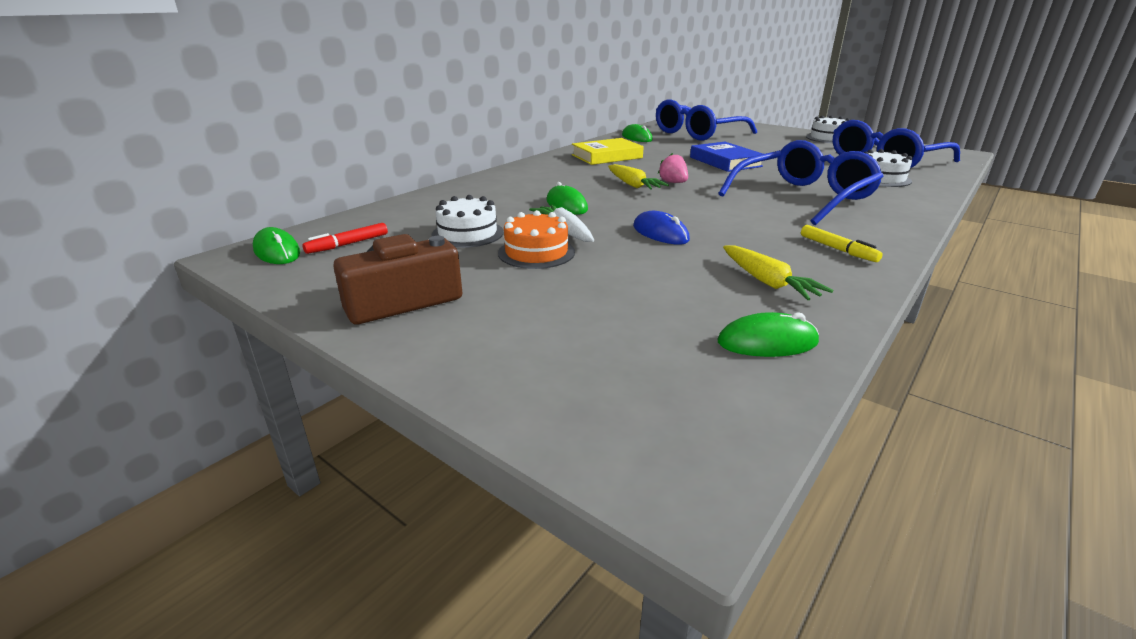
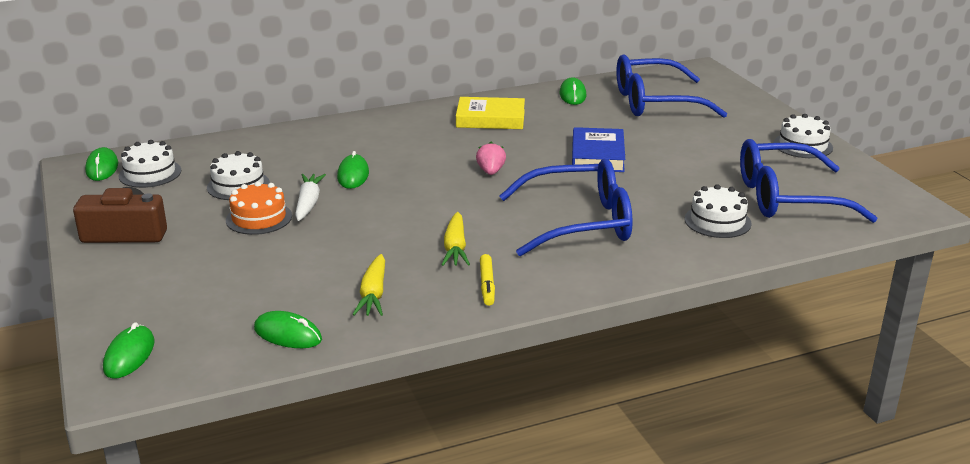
camera: 30 degrees right, 0 degrees up
(348, 244) = (150, 173): red marker -> white cake
(633, 185) = (448, 165): yellow carrot -> yellow carrot (455, 248)
(634, 436) = (129, 355): none -> green mouse
(660, 233) = (376, 226): blue mouse -> none

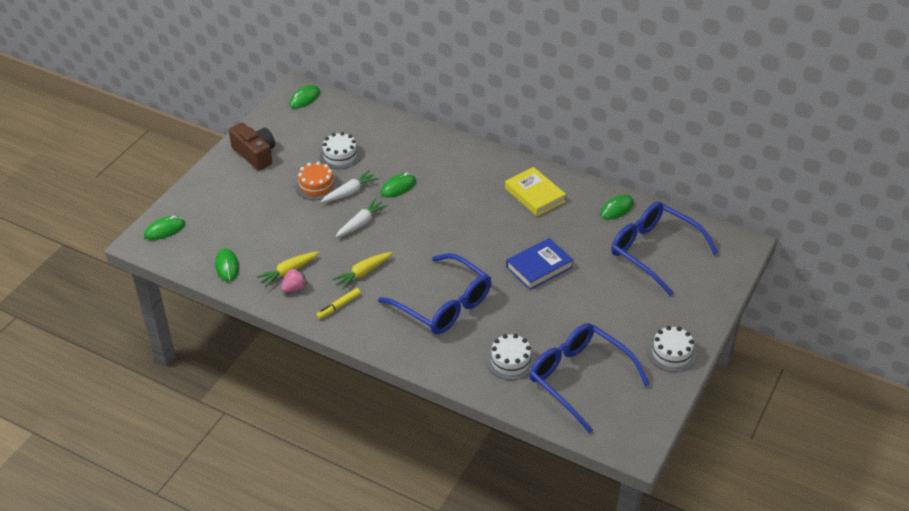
camera: 50 degrees right, 15 degrees up
(150, 173) = (317, 118): white cake -> none
(371, 217) = (361, 223): none -> white carrot
(491, 171) = (464, 236): pink strawberry -> pink strawberry (294, 288)

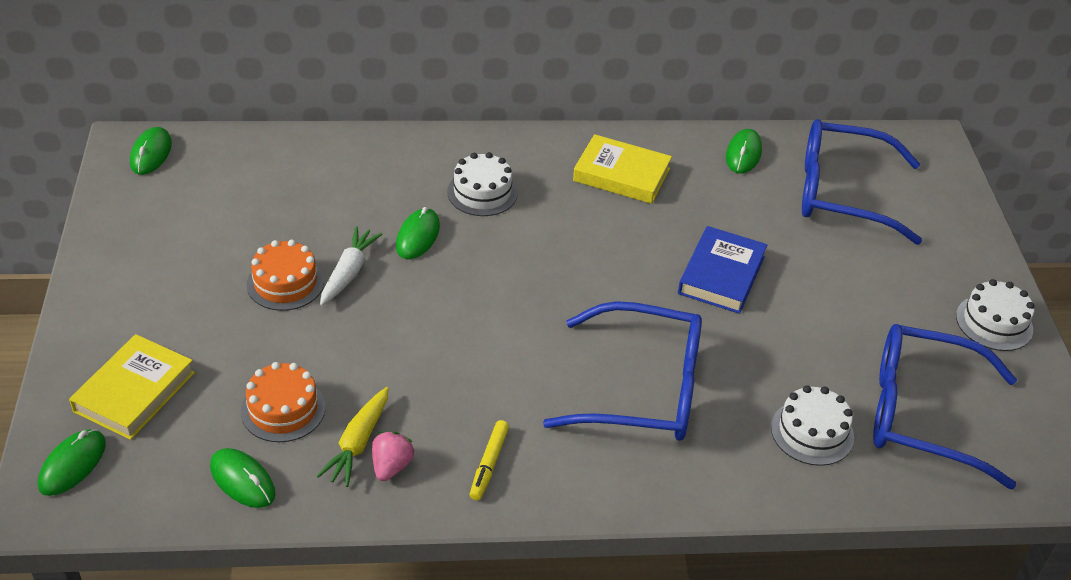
camera: 35 degrees left, 0 degrees up
(212, 209) = (134, 392): none -> yellow book
(255, 154) = (137, 270): brown camera -> none
(268, 243) = (283, 409): none -> orange cake
(340, 155) = (284, 221): white cake -> white cake (482, 192)
(361, 223) = (408, 314): white carrot -> none
(363, 273) = (480, 392): yellow carrot -> none

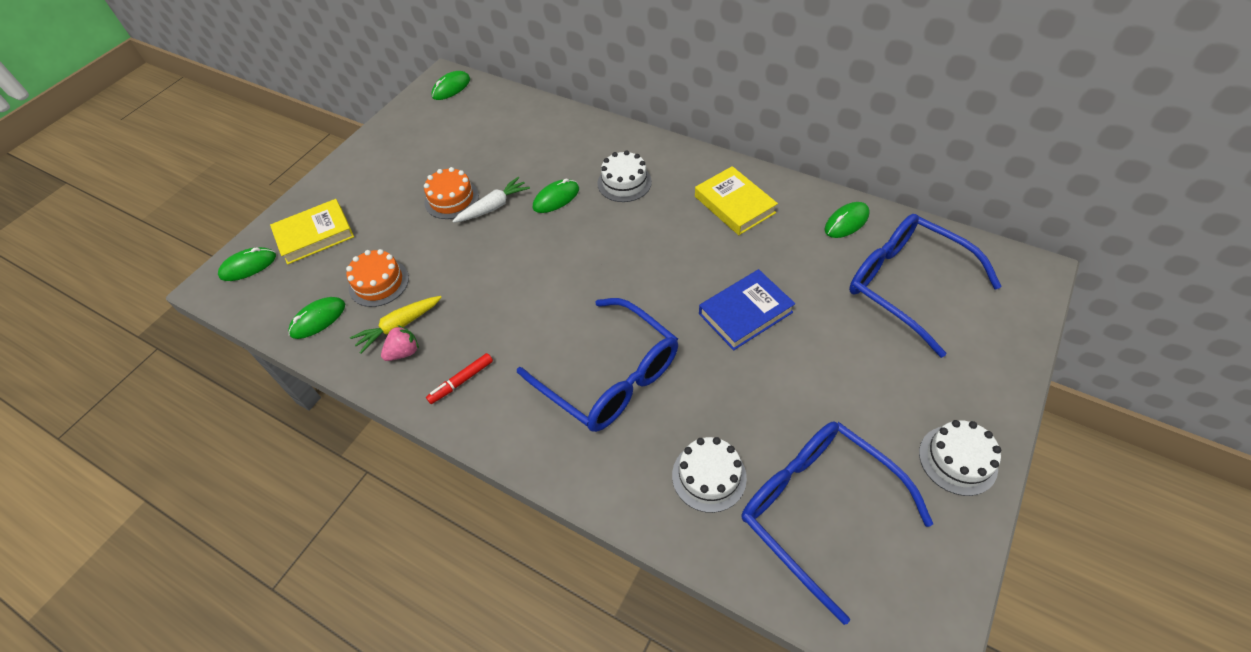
camera: 40 degrees right, 10 degrees up
(242, 480) = (318, 319): green mouse -> green mouse turned 60 degrees clockwise
(489, 464) = (461, 381): yellow marker -> red marker

